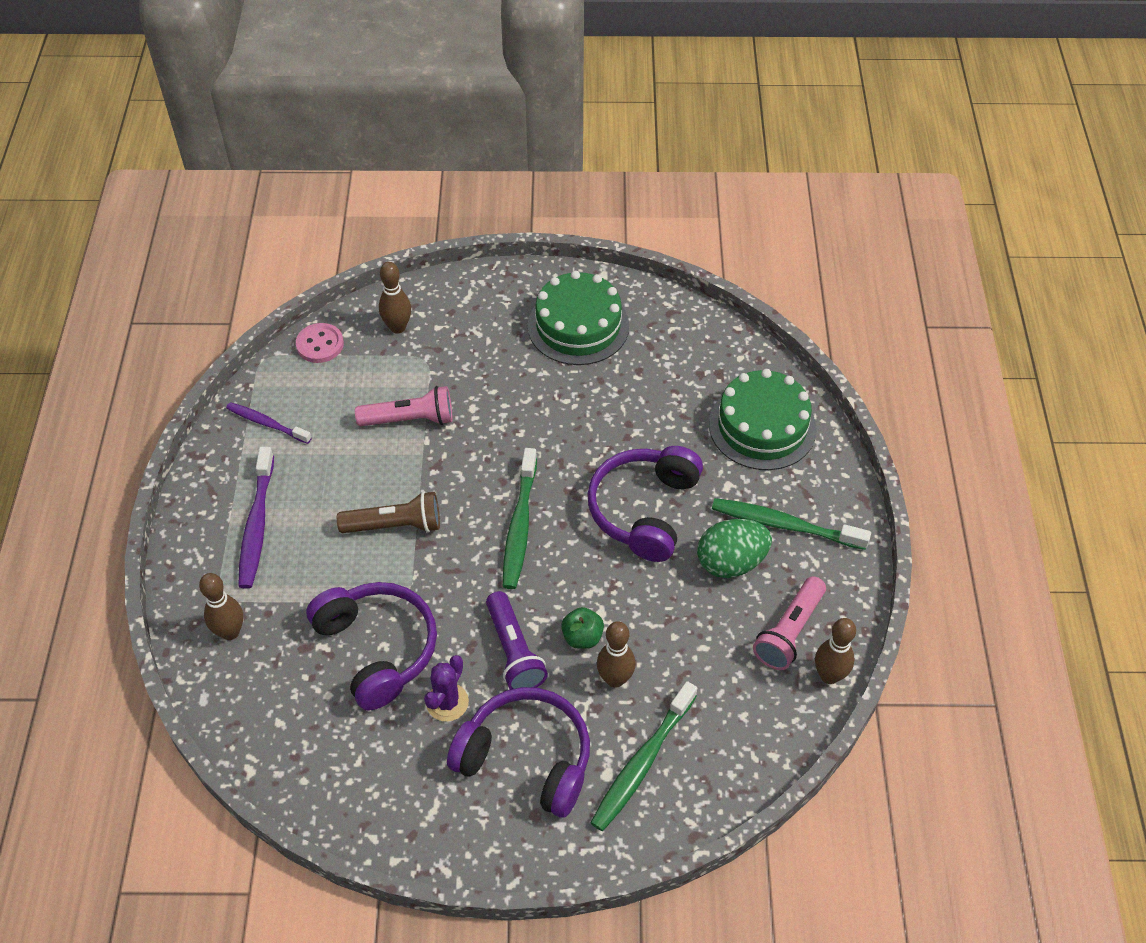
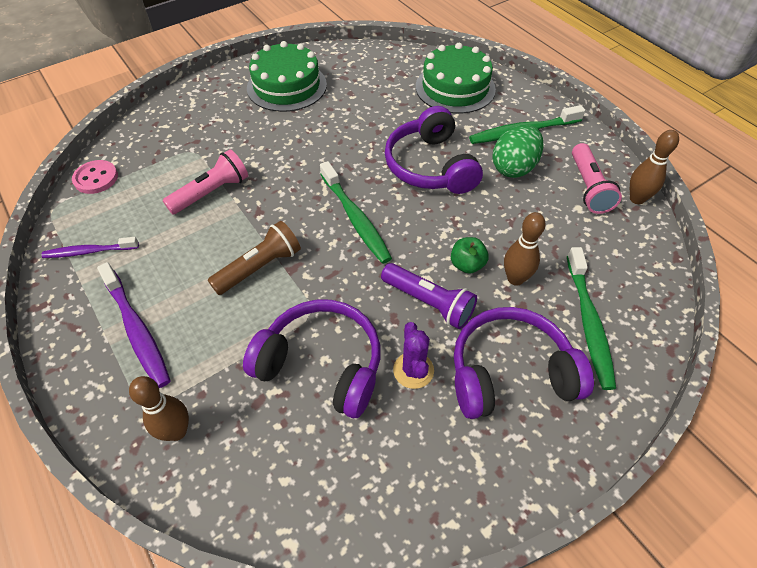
camera: 35 degrees left, 0 degrees up
(397, 327) = (153, 141): brown bowling pin -> none

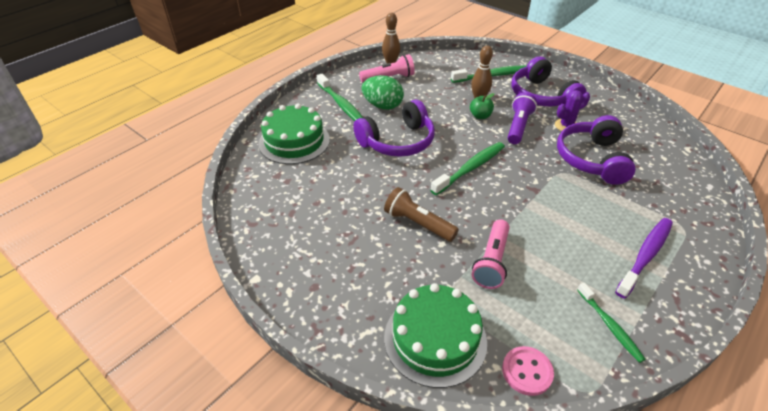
camera: 105 degrees left, 10 degrees down
(89, 251) = (610, 326): purple toothbrush -> green toothbrush
(177, 431) = (684, 207): brown bowling pin -> none
(211, 192) = (492, 261): pink flashlight -> pink flashlight turned 105 degrees counterclockwise
(259, 267) = (546, 206): brown flashlight -> brown flashlight (418, 223)
(287, 86) = (317, 253): green cake -> green cake (435, 339)

